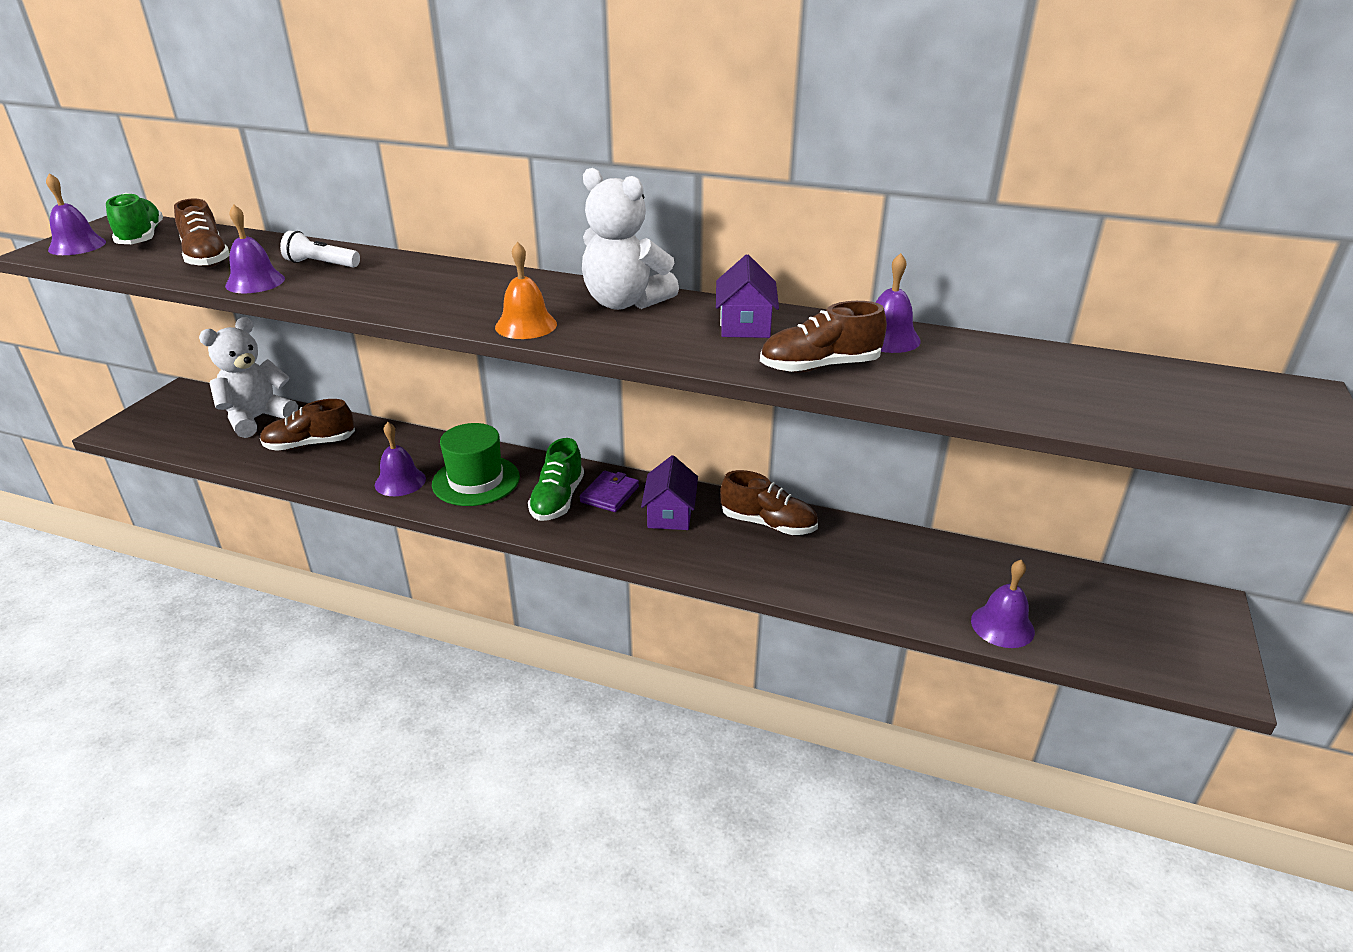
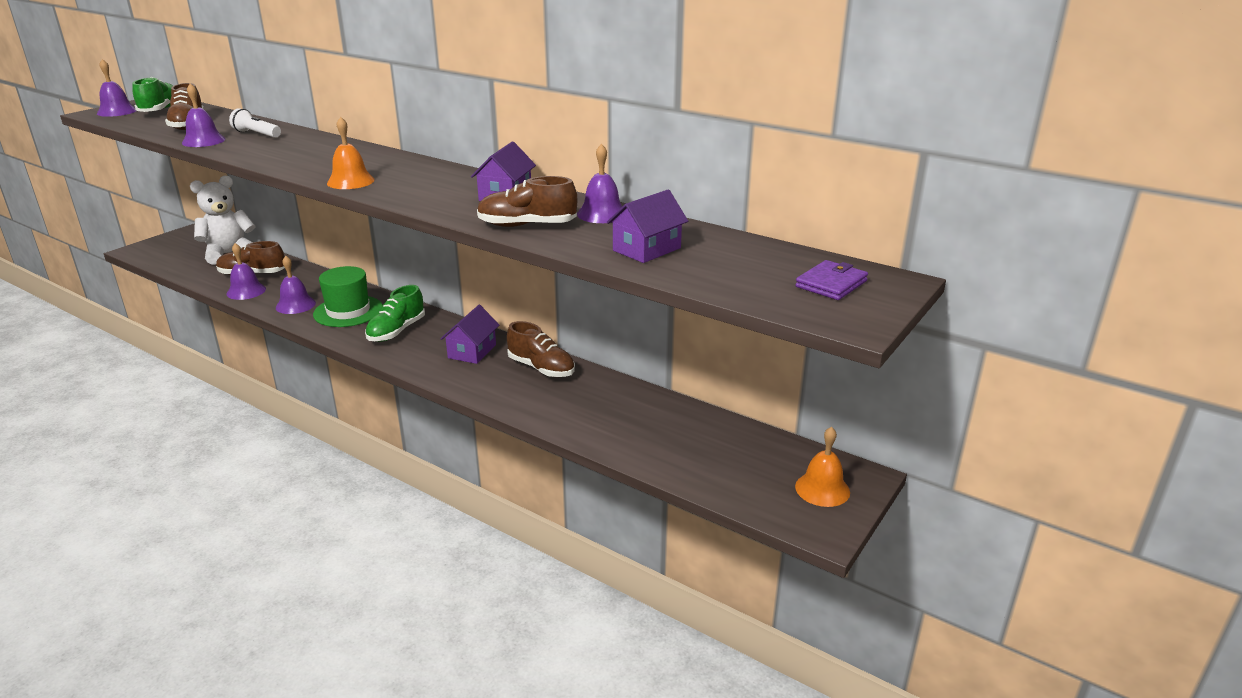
camera: 15 degrees right, 5 degrees down
(609, 494) = (437, 332): purple wallet -> purple wallet (831, 284)
(625, 302) = (435, 174): white teddy bear -> none
(995, 384) = (646, 249): none -> purple house
(1002, 626) = (670, 463): purple bell -> purple bell (246, 291)
(1181, 628) = (822, 489): none -> orange bell

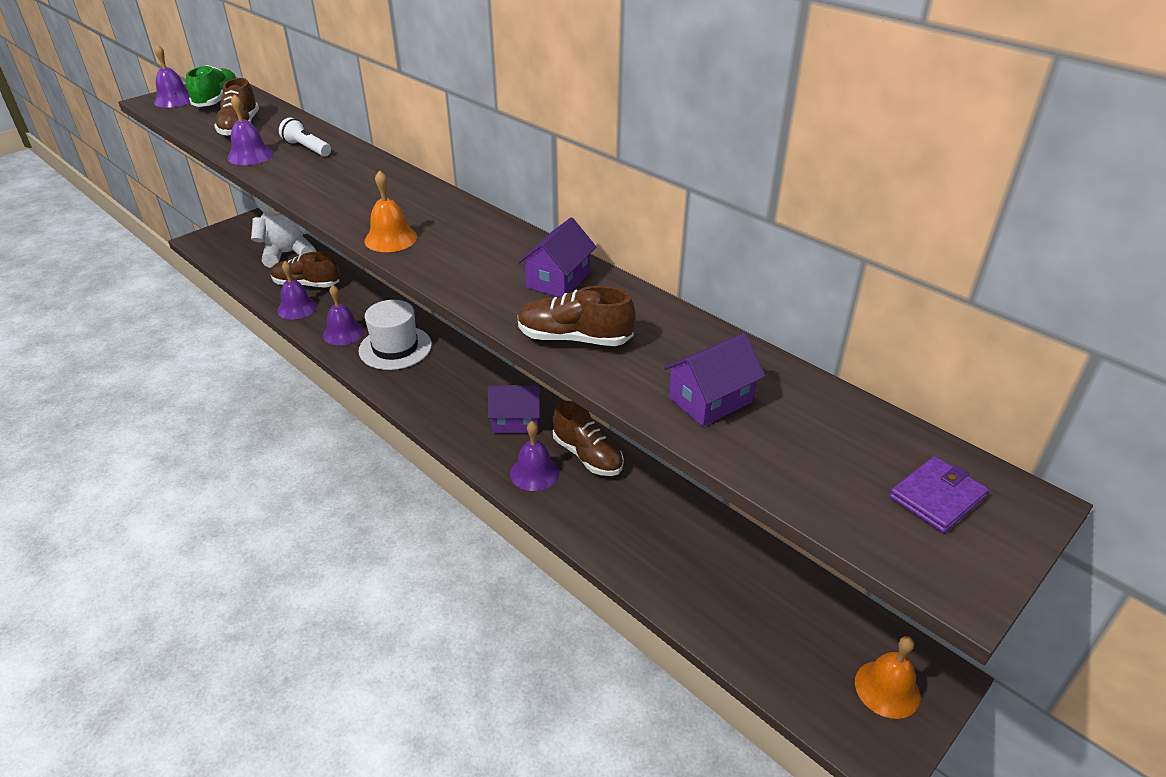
camera: 10 degrees right, 10 degrees up
(348, 311) = (395, 348): green hat -> white hat
(396, 331) = (441, 382): green shoe -> none
(472, 351) = (516, 421): purple house -> purple house turned 60 degrees clockwise
(602, 214) = (665, 325): purple bell -> purple bell (534, 473)

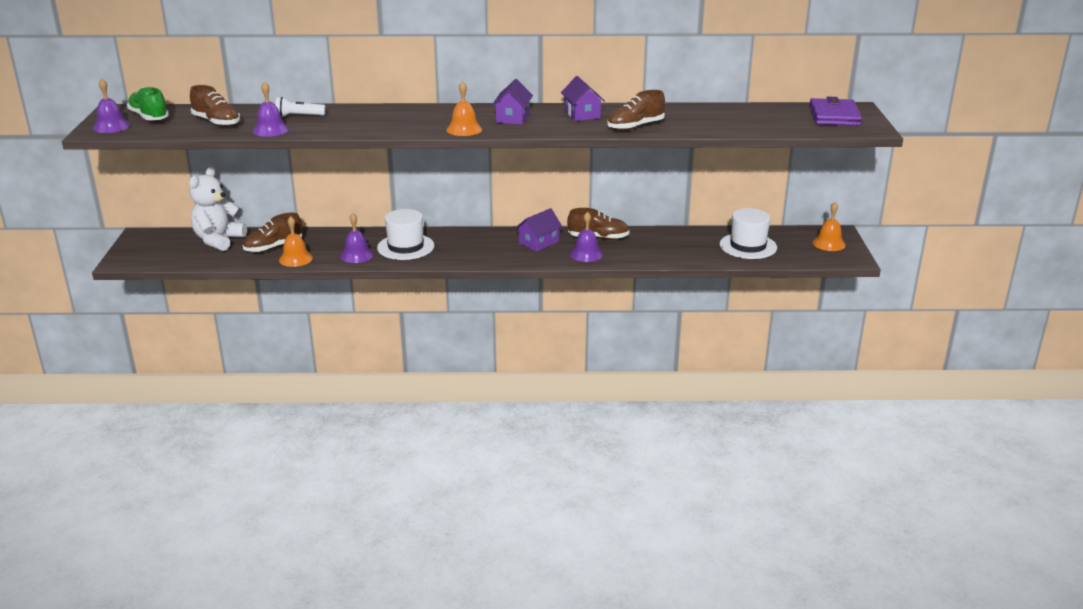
camera: 45 degrees left, 10 degrees down
(297, 308) = (295, 259): purple bell -> orange bell
(710, 400) = (722, 122): purple house -> purple house (512, 118)
(750, 601) = (748, 246): none -> white hat
(936, 497) = (834, 116): purple wallet -> purple wallet, size x1.58

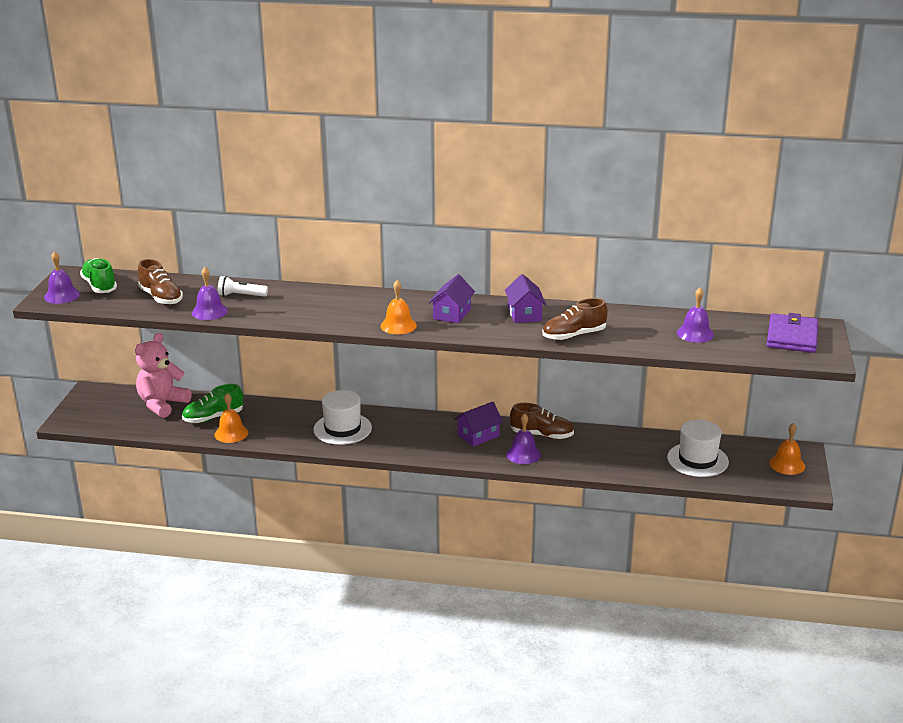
camera: 10 degrees right, 0 degrees up
(218, 240) = (162, 404): white teddy bear -> pink teddy bear
(274, 247) = (213, 417): brown shoe -> green shoe
(356, 255) = (291, 434): purple bell -> purple bell (695, 333)

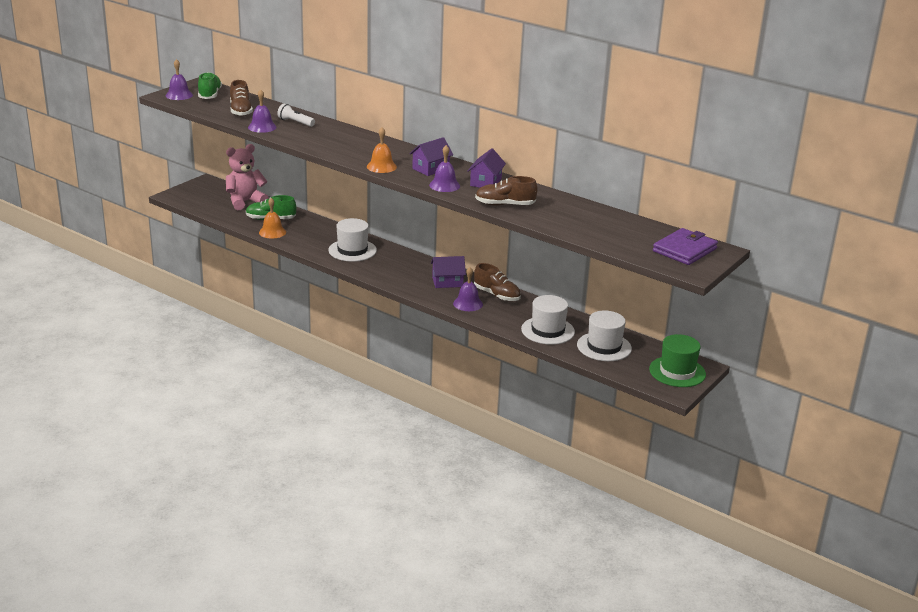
camera: 25 degrees right, 0 degrees up
(629, 459) = (548, 330): none -> white hat
(695, 333) = (605, 227): purple bell -> purple bell (444, 185)
(787, 464) = (677, 372): orange bell -> green hat

